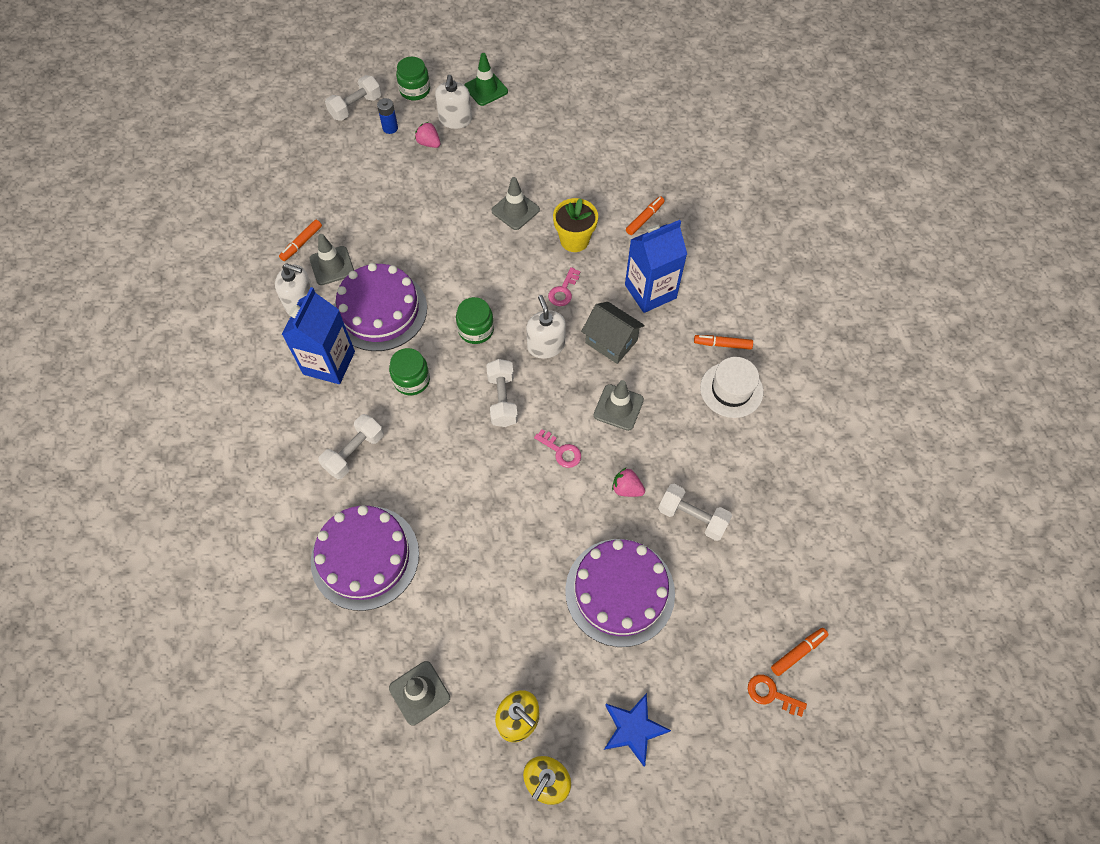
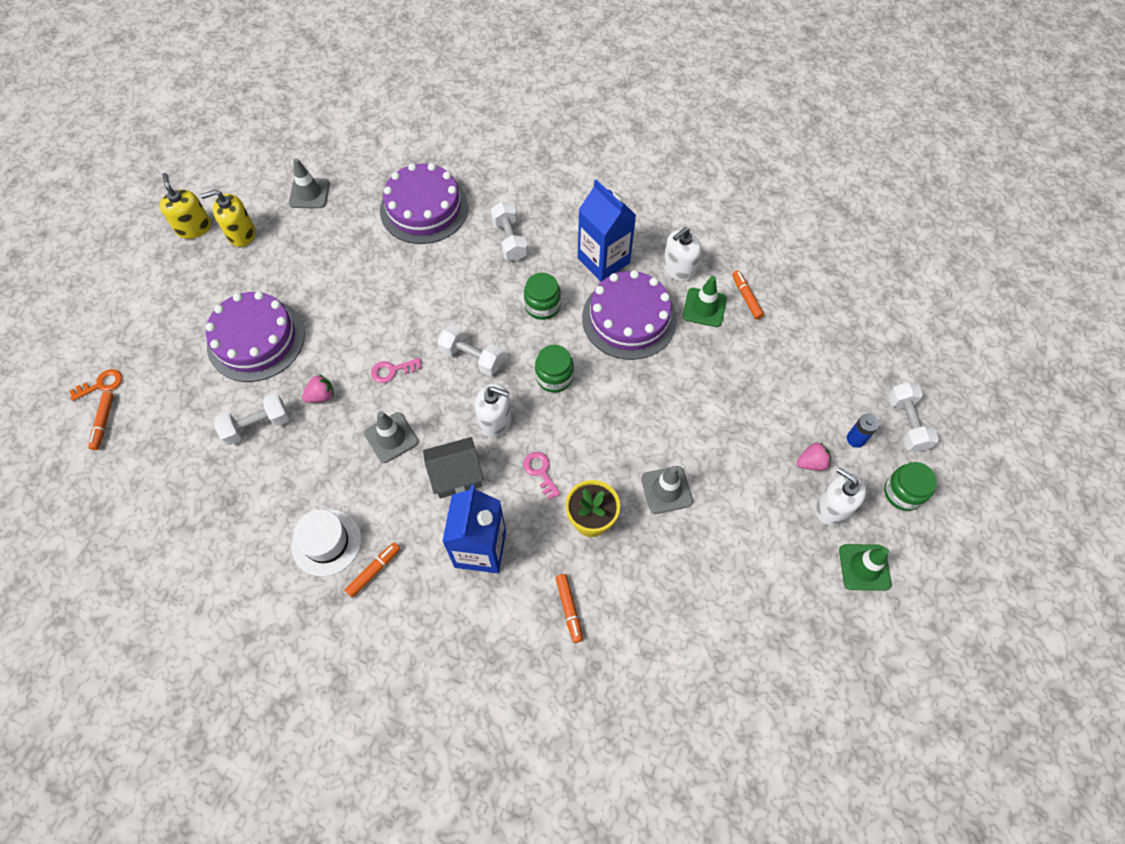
camera: 125 degrees right, 0 degrees up
(332, 266) = (704, 307): grey traffic cone -> green traffic cone
(633, 729) = (171, 290): blue star -> none

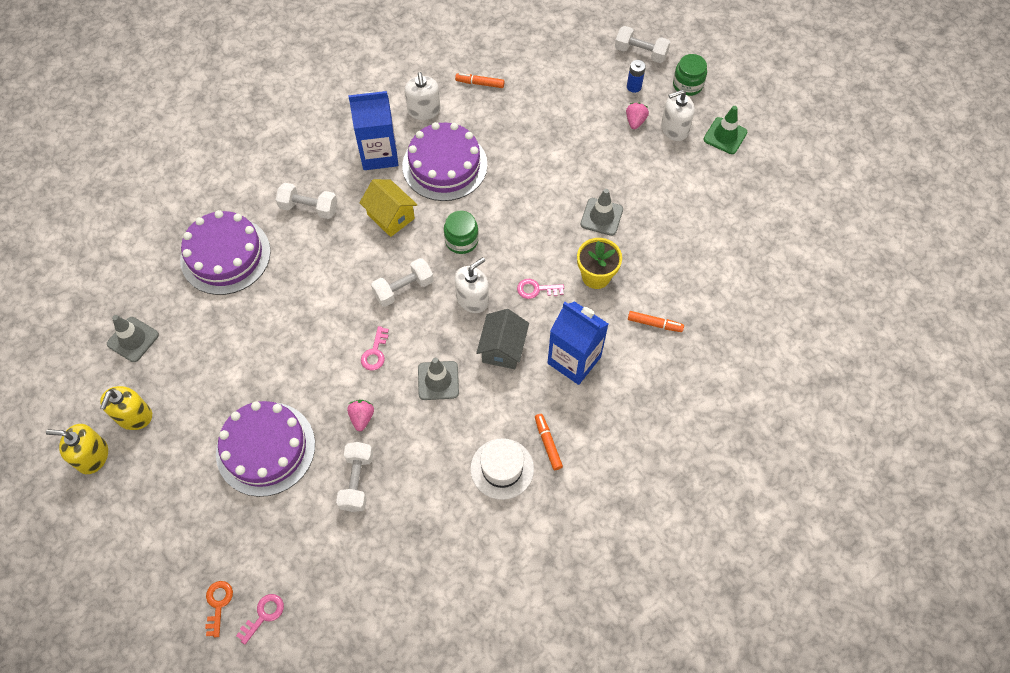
camera: 60 degrees left, 0 degrees up
(103, 423) = (263, 615): orange marker -> pink key
(542, 306) = (391, 216): green jar -> yellow house
(704, 307) = (470, 113): green traffic cone -> none

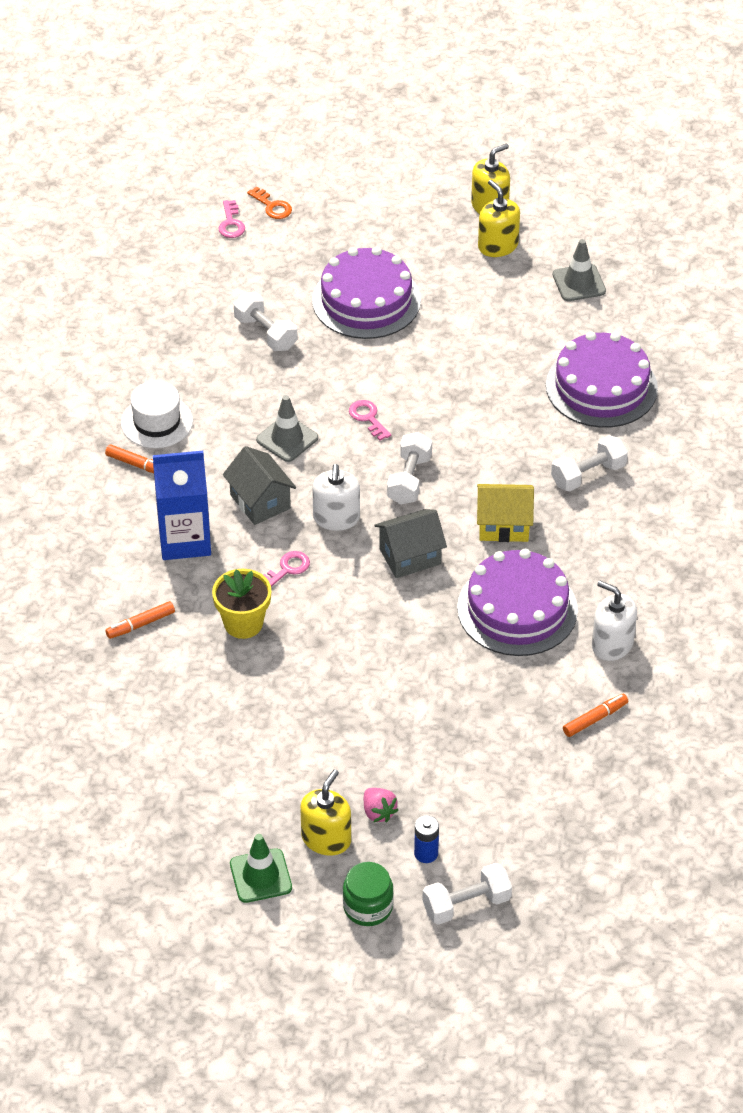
camera: 135 degrees right, 15 degrees down
(362, 417) = (317, 371): pink strawberry -> none
(379, 154) = (594, 569): blue carton -> none
(461, 240) = (410, 556): green jar -> grey house
(601, 217) = (300, 682): grey traffic cone -> none
(674, 129) = (326, 838): white soap dispenser -> yellow soap dispenser

